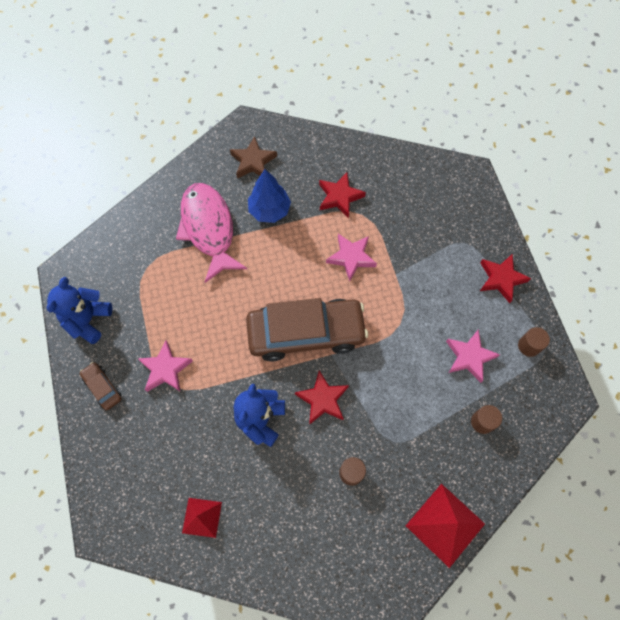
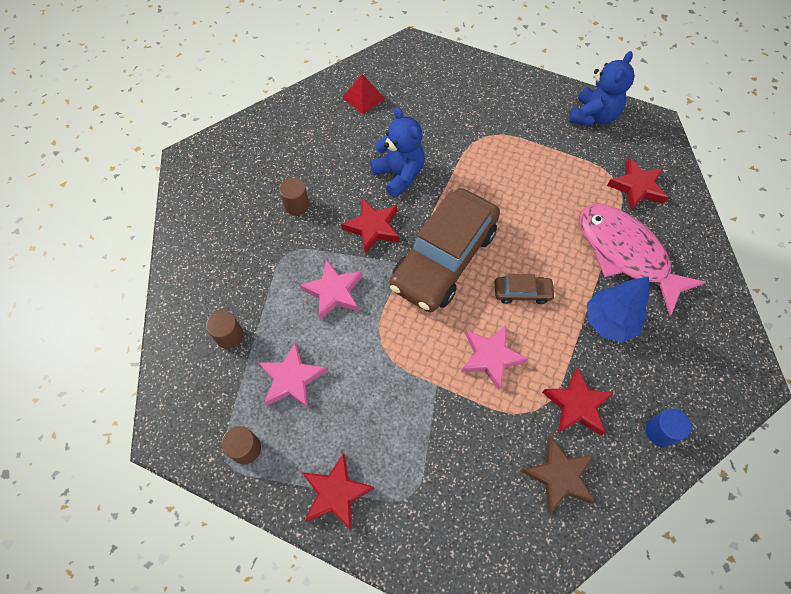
camera: 130 degrees right, 5 degrees down
(88, 320) = (593, 116): blue teddy bear -> blue teddy bear turned 60 degrees clockwise
(102, 387) = (521, 96): brown car -> brown car (522, 293)
(142, 252) = (637, 187): none -> red star
(165, 369) = (501, 140): pink star -> pink star (334, 292)
(208, 229) = (625, 254): pink fish -> pink fish turned 150 degrees counterclockwise
(253, 162) = (689, 350): brown star -> brown star (559, 476)
(318, 151) = (660, 431): none -> blue cylinder
(445, 524) = (193, 238): red pyramid -> none

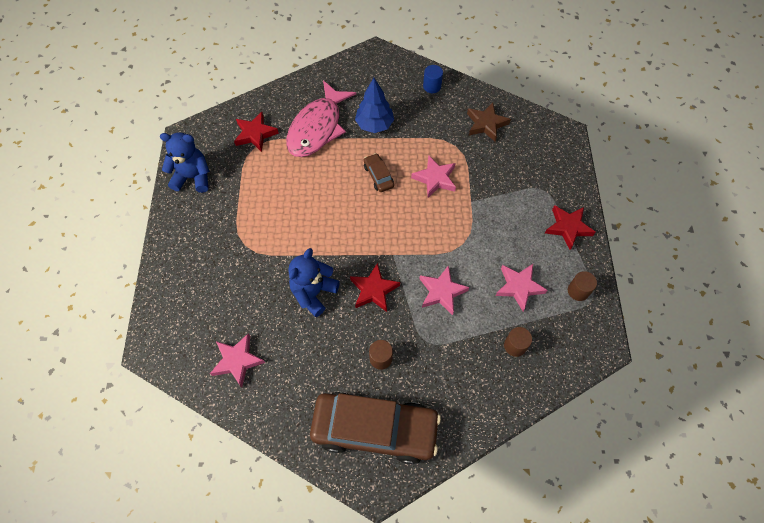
camera: 115 degrees left, 0 degrees up
(363, 97) = (237, 361): red pyramid -> pink star
(444, 258) = (376, 232): brown car -> brown car (375, 429)
(576, 405) = (439, 127): red star -> none

